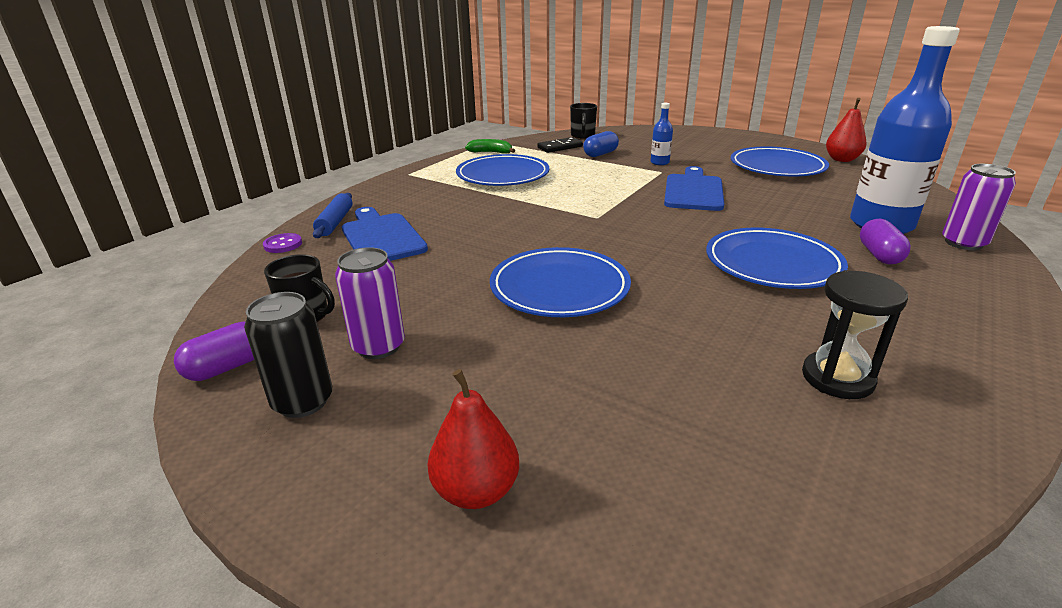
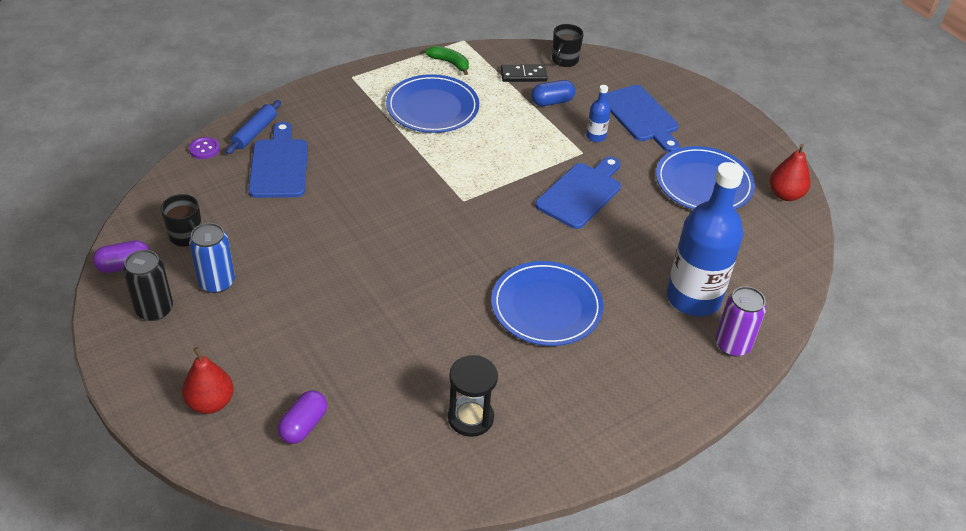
camera: 20 degrees right, 15 degrees up
(378, 346) = (217, 282): purple can -> blue can
(559, 287) = (367, 272): blue plate -> none
(679, 148) = (641, 116): none -> blue cutting board
(879, 255) = (642, 330): purple capsule -> purple capsule (303, 425)

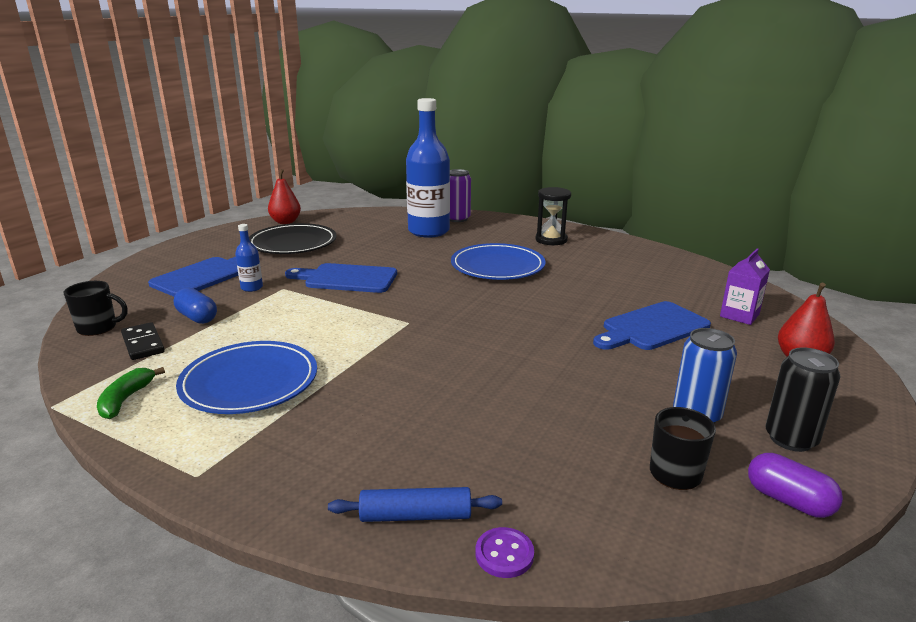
camera: 115 degrees left, 20 degrees down
(279, 165) = (467, 456): blue cutting board -> blue cutting board (652, 328)
(303, 425) = (739, 315): purple capsule -> purple carton
(470, 418) = (629, 267): black hourglass -> black hourglass (551, 240)
(703, 183) = (293, 243): blue plate -> black plate

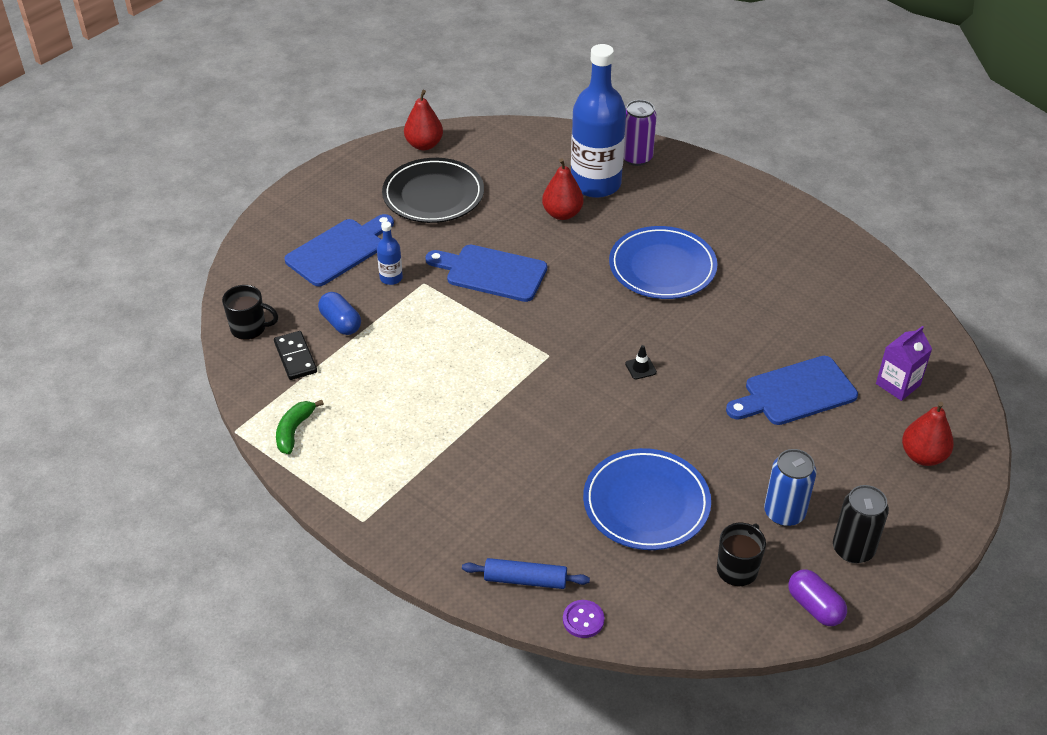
camera: 10 degrees right, 20 degrees up
(249, 382) = (397, 422): blue plate -> blue plate (646, 503)
(404, 246) = (562, 214): none -> red pear
(500, 324) = (640, 368): none -> black traffic cone
(551, 240) = (741, 218): black hourglass -> none

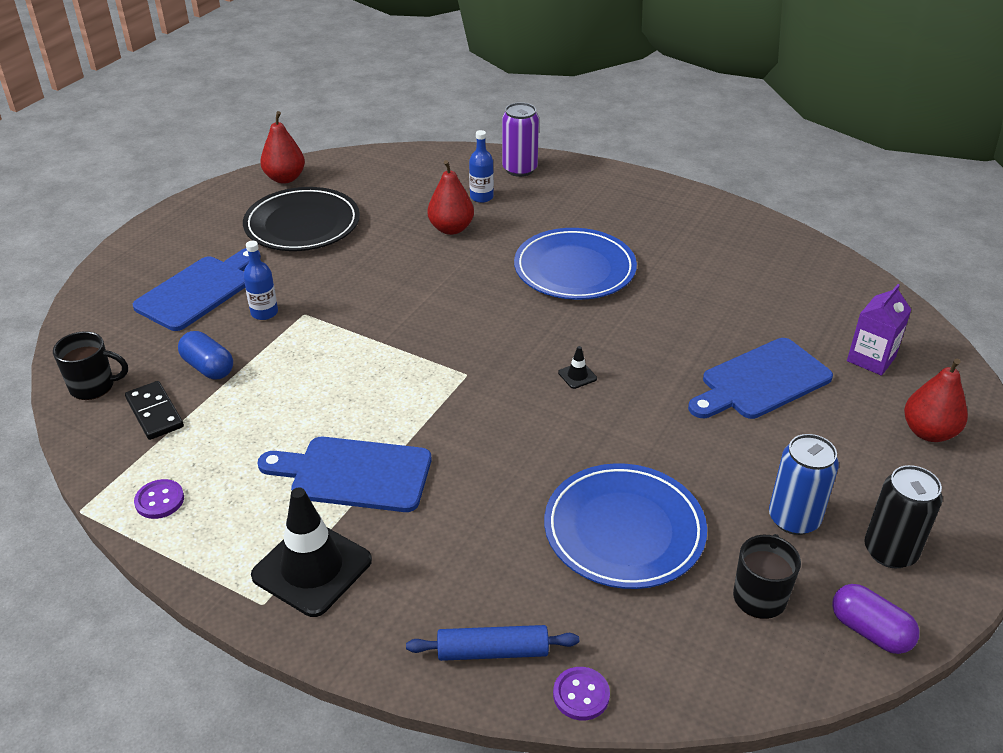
camera: 10 degrees left, 5 degrees down
(294, 431) = (159, 500): green banana -> purple button
(402, 499) = (312, 568): none -> black traffic cone
(491, 273) = (382, 295): blue cutting board -> blue cutting board (354, 474)
(595, 184) = (481, 197): blue bottle -> blue bottle, size x0.42

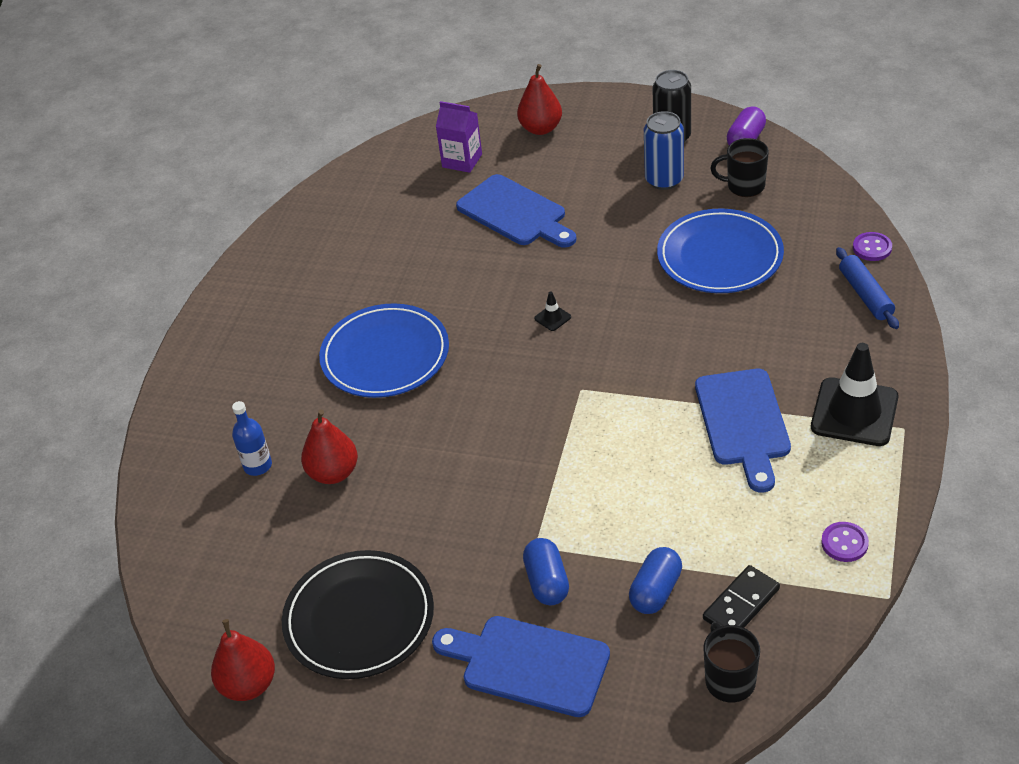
camera: 100 degrees left, 5 degrees up
(264, 313) = (547, 582): blue bottle -> blue capsule
(519, 169) = (185, 448): purple can -> none

